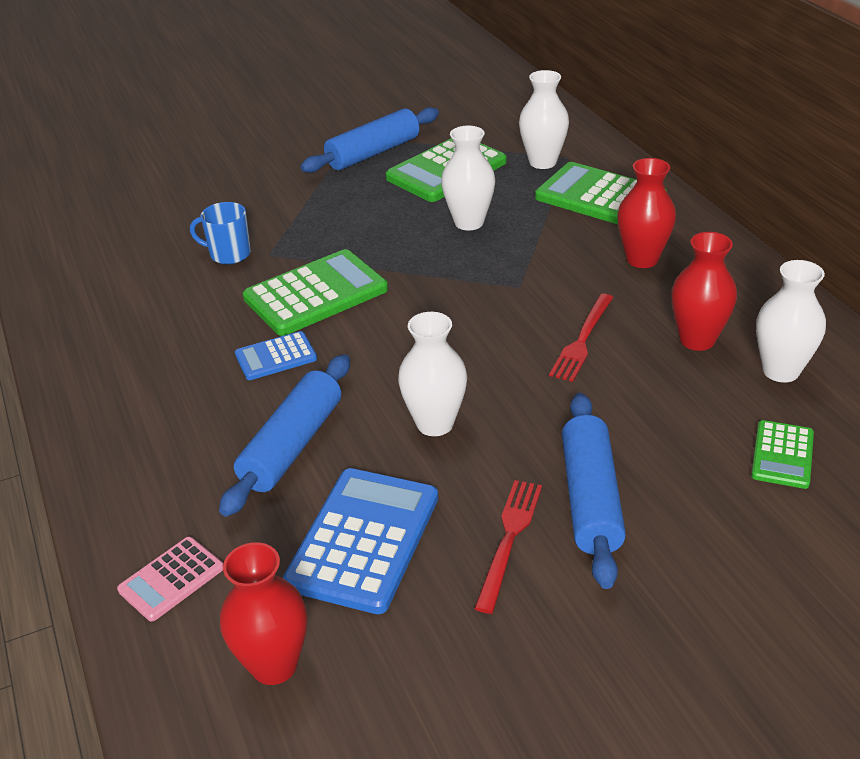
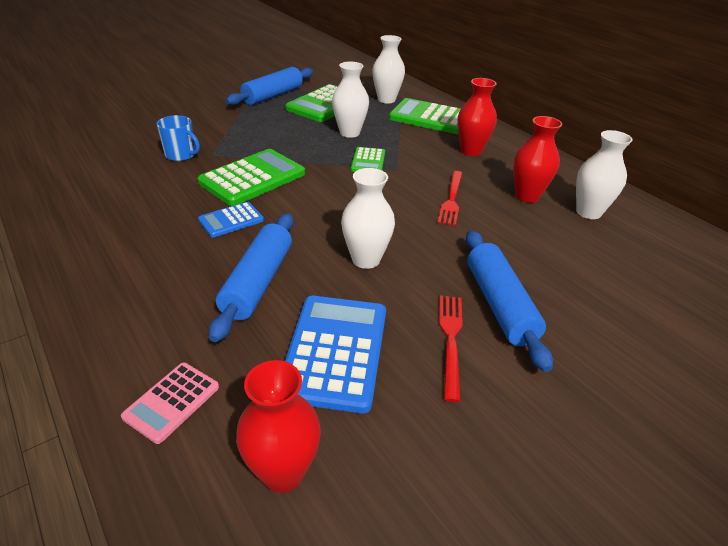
camera: 15 degrees left, 0 degrees up
(229, 254) = (181, 155): blue mug -> blue mug turned 150 degrees counterclockwise
(782, 455) = (616, 265): green calculator -> green calculator (368, 161)

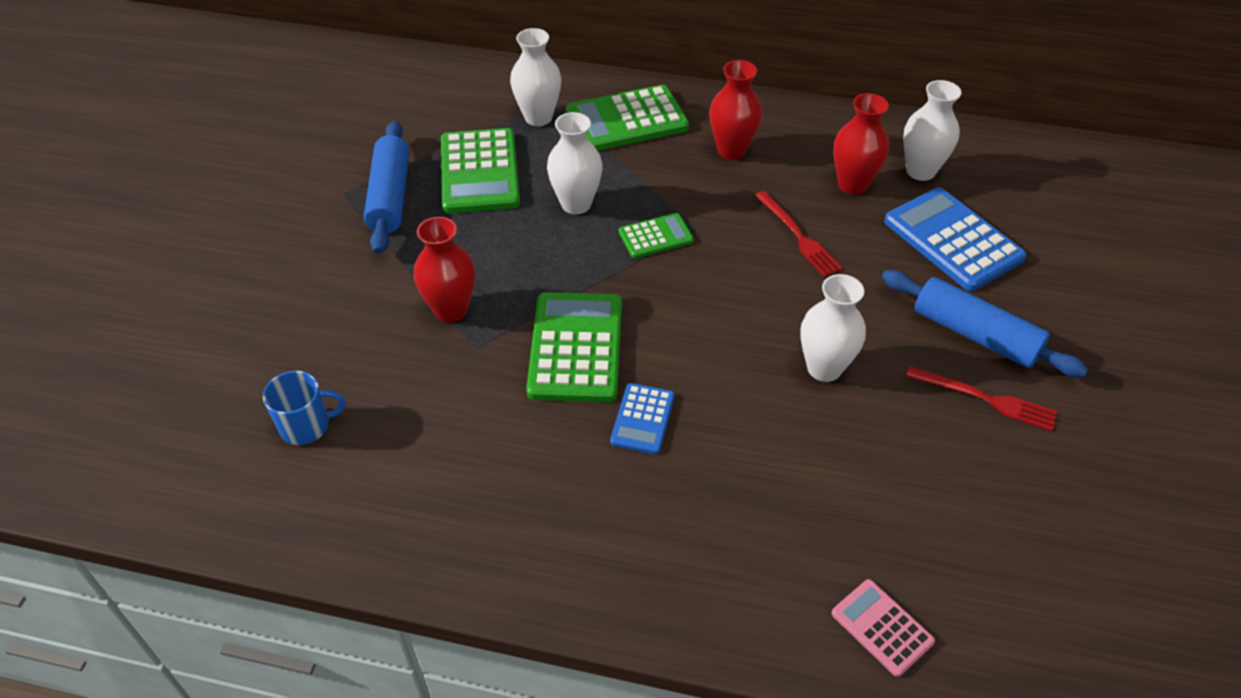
camera: 40 degrees left, 10 degrees up
(172, 402) = (882, 627): pink calculator -> pink calculator turned 150 degrees clockwise
(181, 155) = (441, 373): blue mug -> blue mug (306, 426)
(258, 282) = (776, 467): blue rolling pin -> none
(283, 472) = (1024, 602): red vase -> red vase (451, 310)
(335, 351) = (926, 480): blue calculator -> blue calculator (953, 240)
(368, 161) = (655, 236): green calculator -> green calculator turned 75 degrees counterclockwise
(450, 340) = (985, 399): red fork -> red fork turned 150 degrees clockwise

